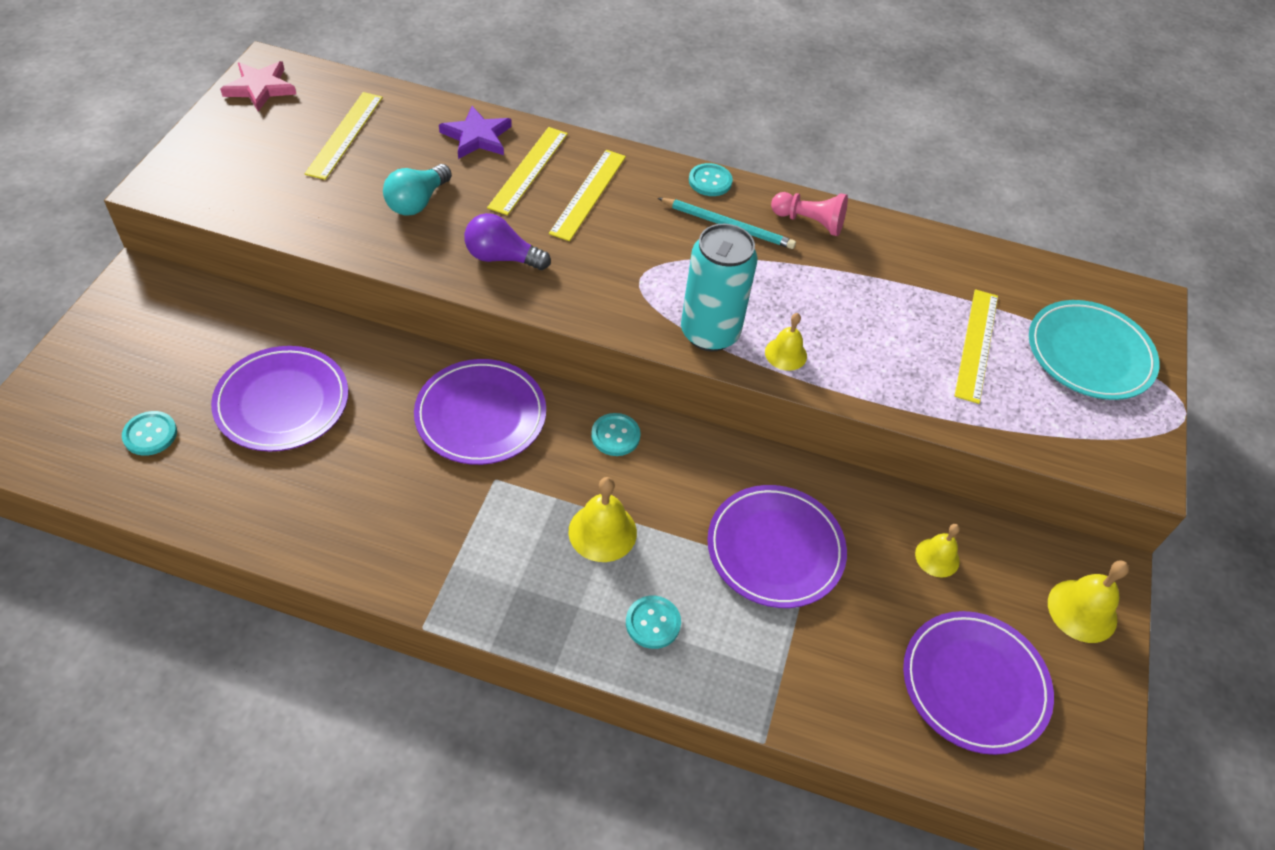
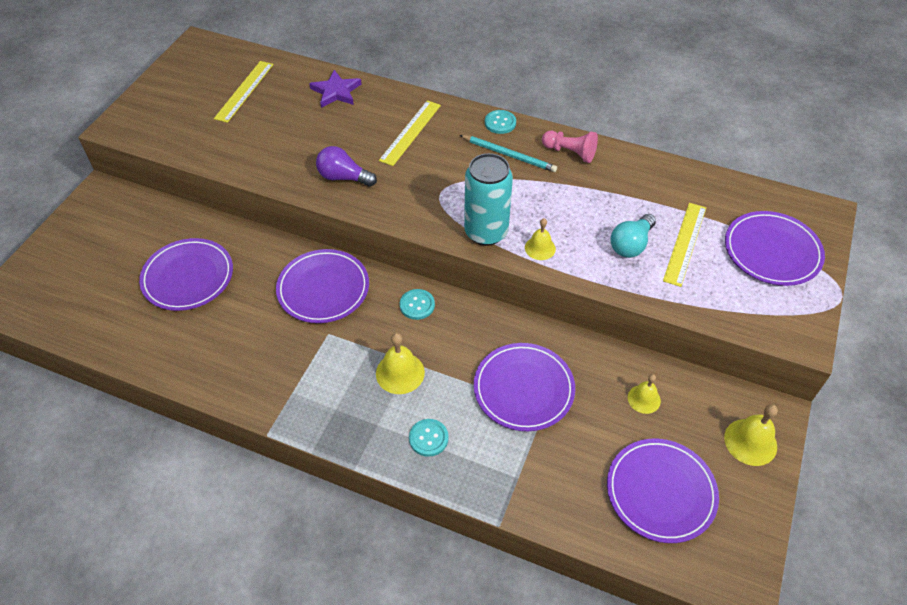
camera: 10 degrees right, 0 degrees up
(150, 434) = (98, 297): turquoise button -> none
(260, 88) = (190, 59): pink star -> none
(417, 202) = (289, 138): turquoise light bulb -> turquoise light bulb (631, 245)
(528, 170) = (369, 115): yellow ruler -> none
(1089, 354) = (772, 251): turquoise plate -> purple plate

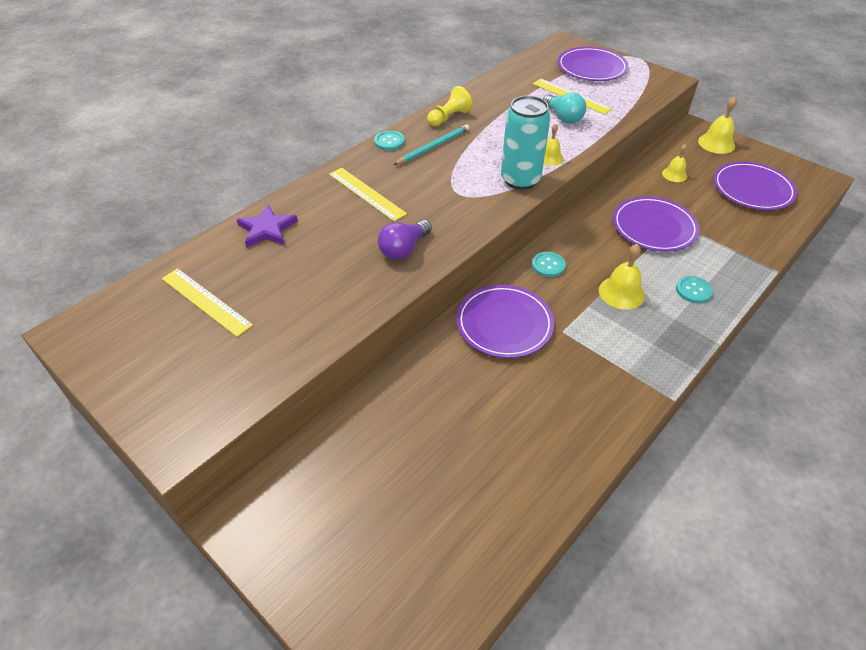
camera: 70 degrees left, 5 degrees down
(188, 277) = (440, 437): purple plate -> none
(570, 152) = (449, 117): pink pawn -> yellow pawn

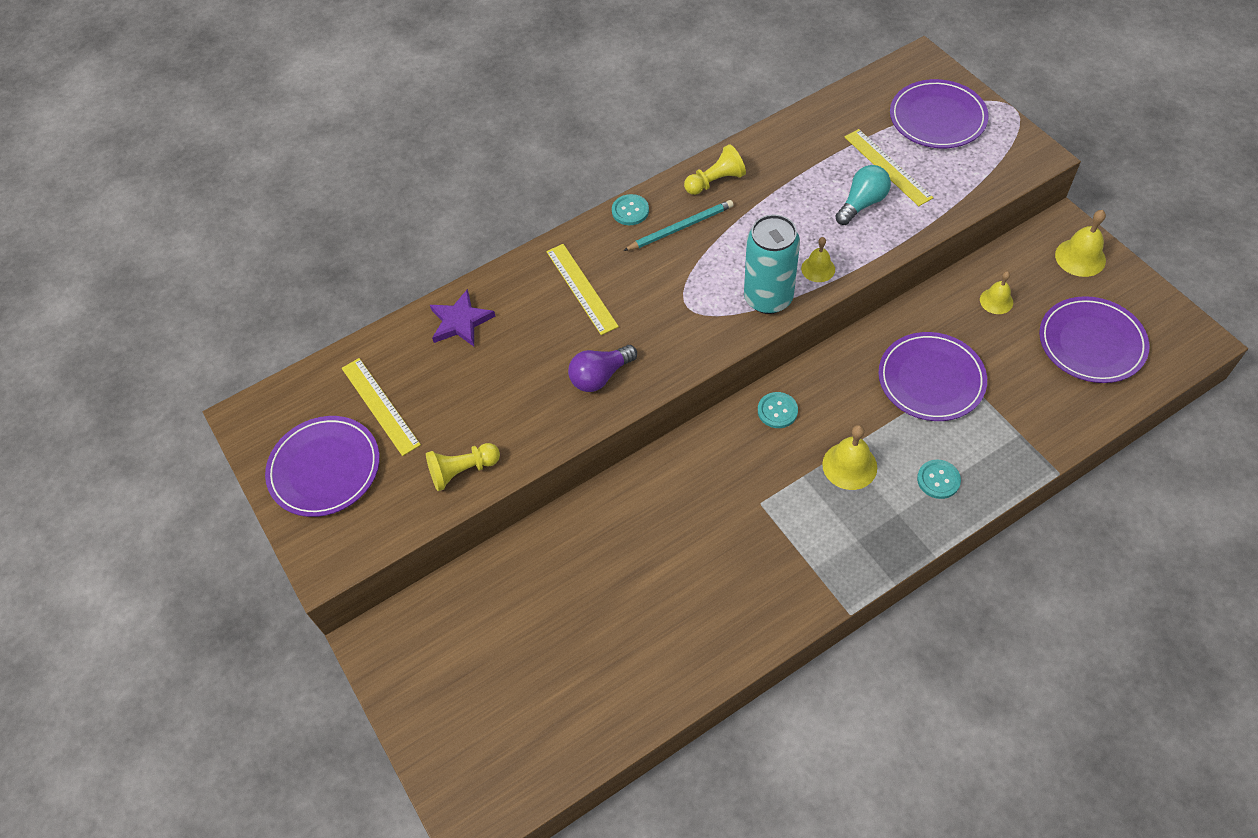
camera: 20 degrees right, 10 degrees up
(299, 338) = (463, 471): none -> yellow pawn
(504, 324) = (698, 480): purple plate -> purple plate (324, 468)
(563, 117) = (862, 203): turquoise light bulb -> turquoise light bulb turned 120 degrees counterclockwise

